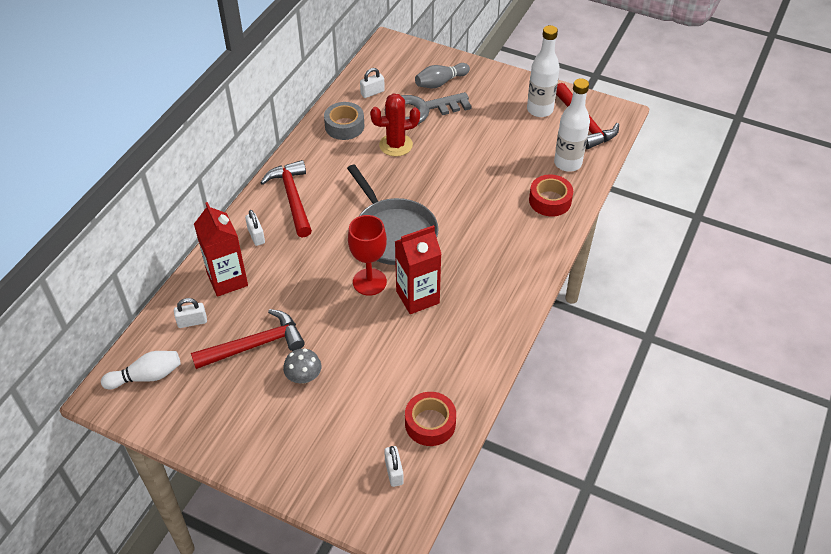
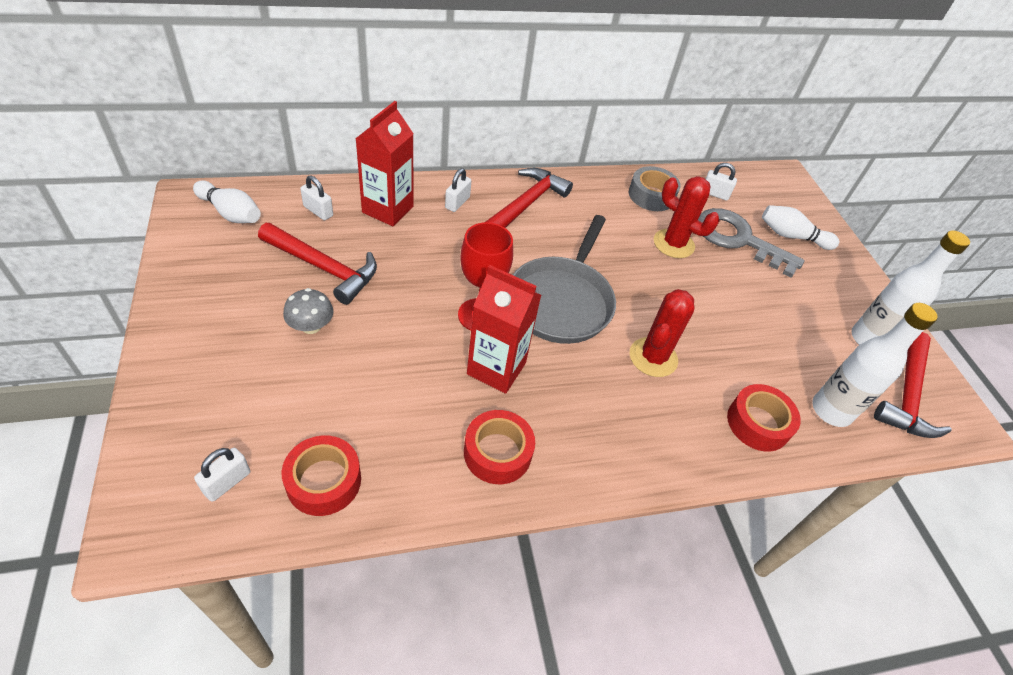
camera: 45 degrees right, 0 degrees up
(440, 82) = (791, 236): grey bowling pin -> white bowling pin
(471, 216) = (653, 357): none -> red cactus
(475, 330) = (497, 452): none -> red tape

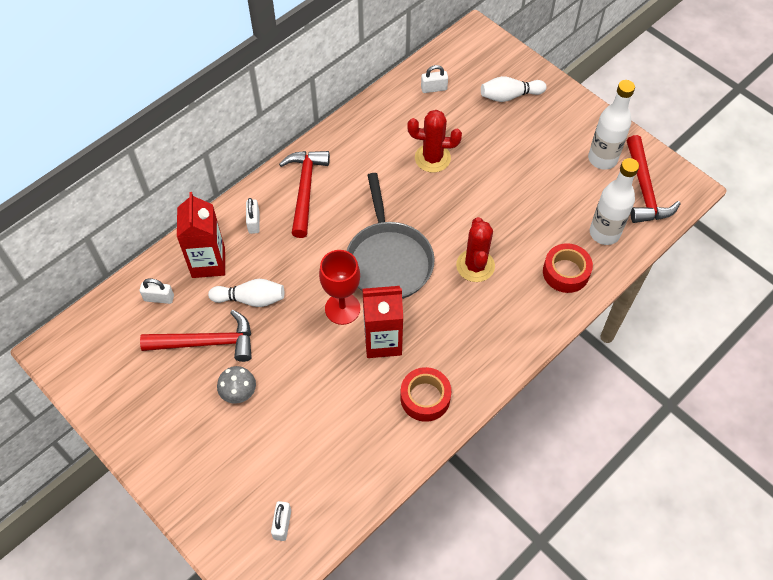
camera: 25 degrees left, 10 degrees up
(230, 213) = (96, 343): white bowling pin -> white bowling pin (250, 299)
(324, 481) = (338, 485): red tape -> none
(651, 195) = (389, 121): grey tape -> none
(738, 240) = (474, 124): grey key -> none

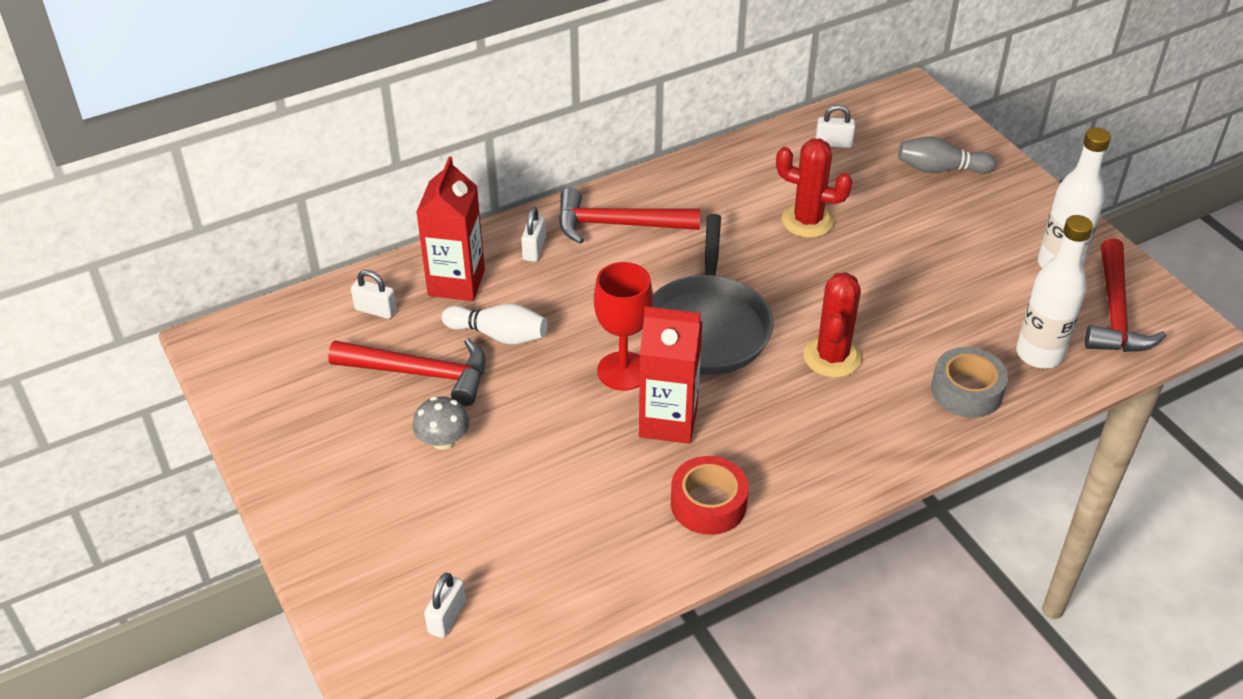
camera: 15 degrees right, 15 degrees down
(305, 189) = (617, 225): red hammer -> red hammer turned 105 degrees counterclockwise
(509, 96) = (940, 169): white bowling pin -> grey bowling pin
(566, 272) = (966, 391): red tape -> grey tape

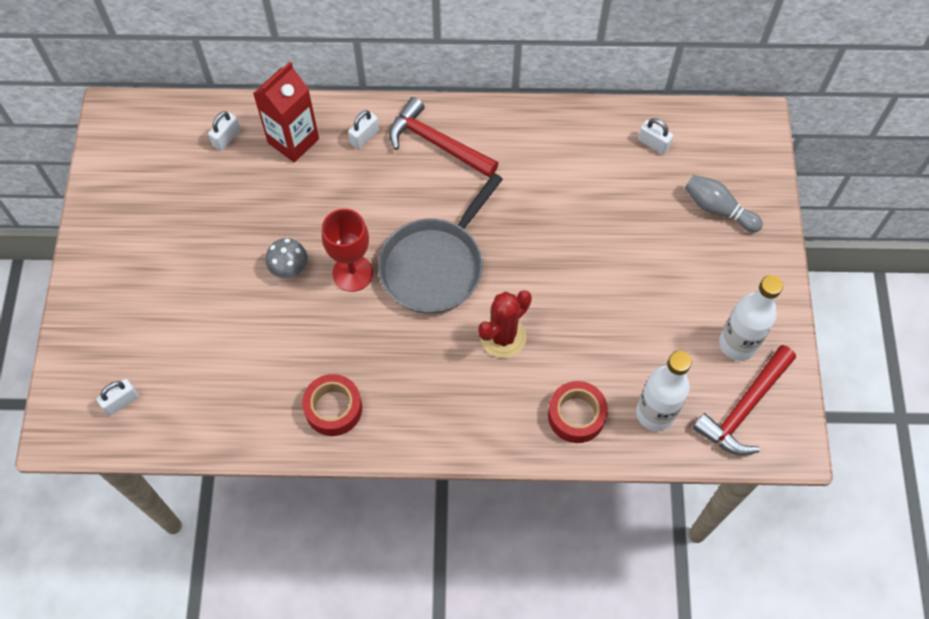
camera: 30 degrees right, 20 degrees up
(375, 310) = (226, 138): white padlock -> white padlock turned 75 degrees clockwise
(421, 373) = (222, 206): red hammer -> none
(443, 440) = (202, 268): grey mushroom -> grey mushroom (289, 267)
(499, 335) = (292, 200): white bowling pin -> none
(668, 421) = (353, 330): red carton -> none
(807, 221) = (577, 208): red cactus -> none
(966, 391) = (576, 415): grey tape -> red tape

